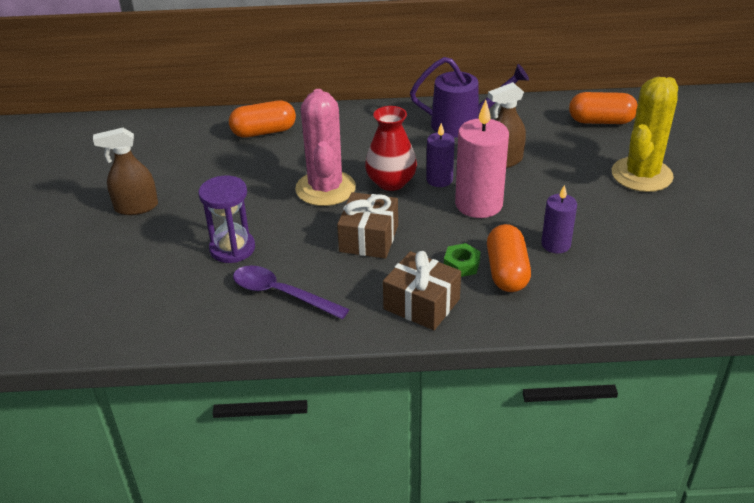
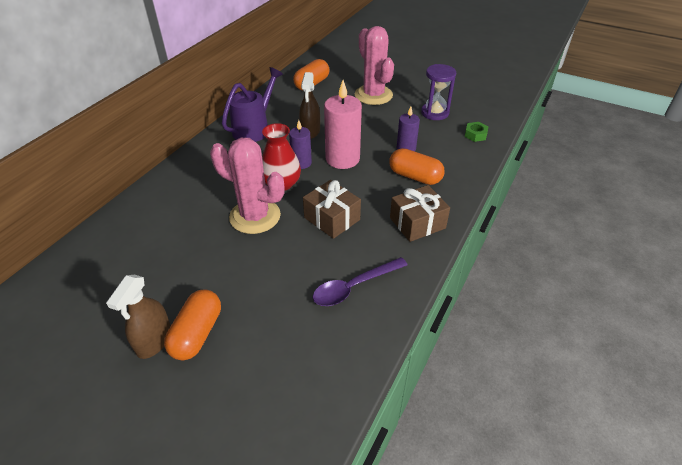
camera: 60 degrees left, 5 degrees up
(232, 248) = (276, 295): purple hourglass -> purple hourglass (435, 113)
(264, 132) = (144, 220): orange capsule -> orange capsule (197, 333)
(461, 265) = (394, 191): green nut -> green nut (475, 135)
(641, 175) = (373, 95): yellow cactus -> pink cactus

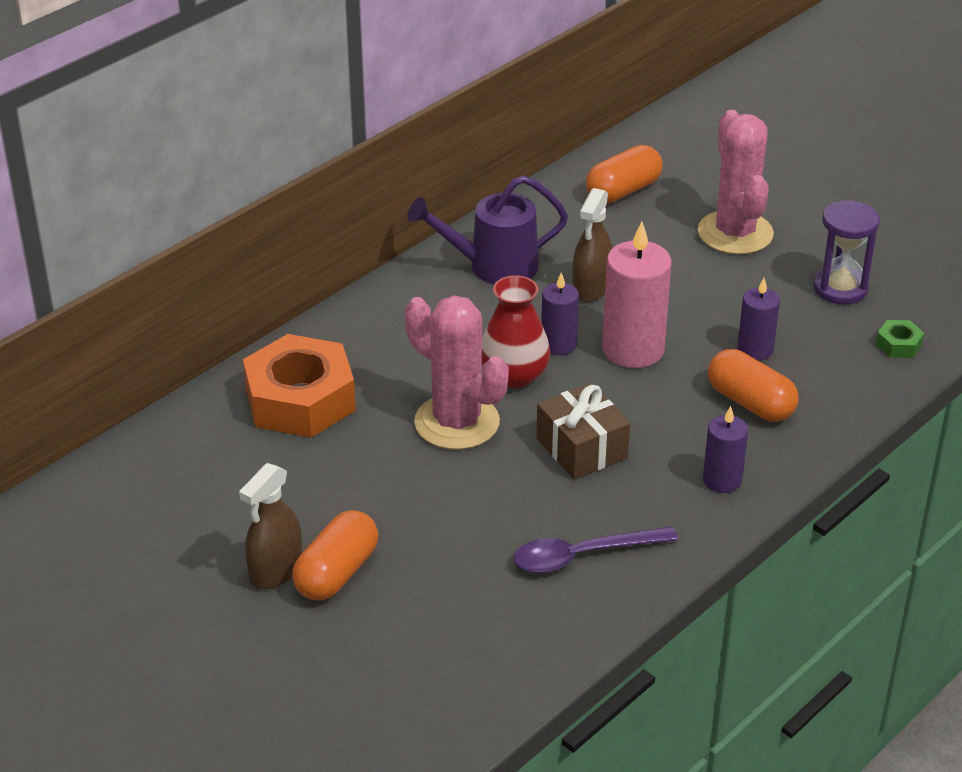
camera: 15 degrees right, 5 degrees down
(156, 220) = (300, 400): none -> orange nut
(255, 128) = (492, 266): purple watering can -> purple watering can turned 150 degrees counterclockwise
(417, 223) = (722, 480): brown gift -> purple candle

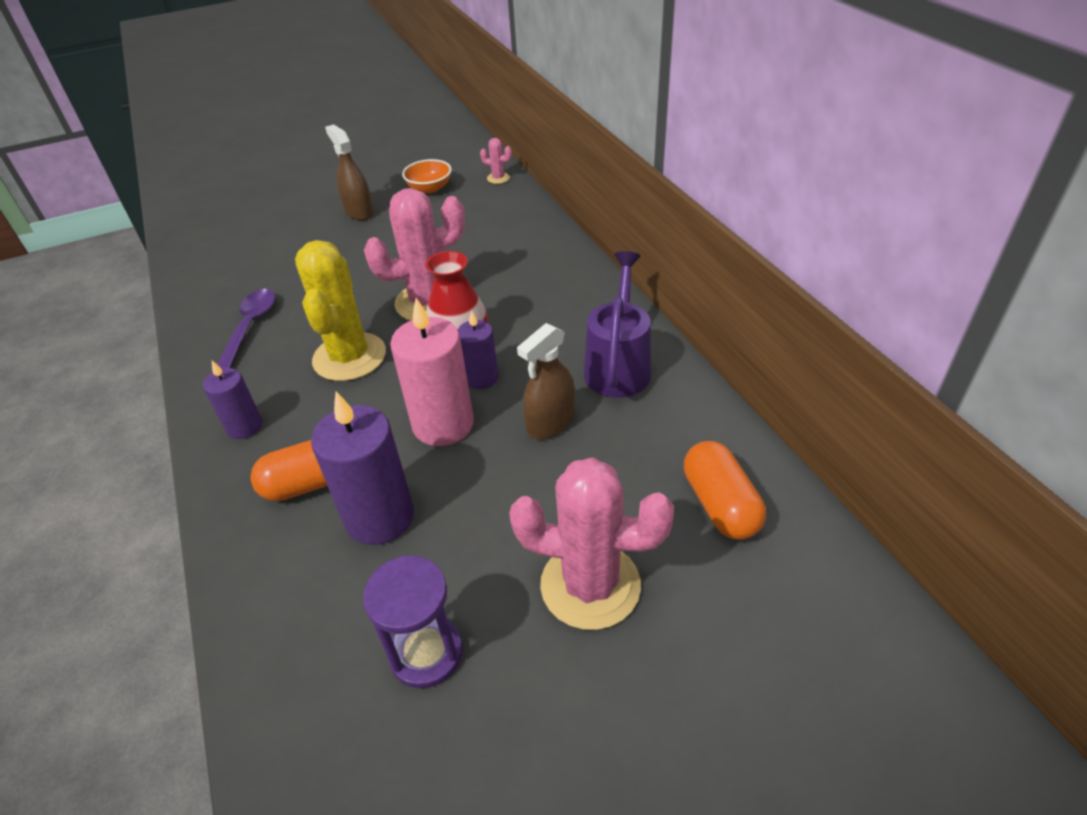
camera: 115 degrees right, 5 degrees up
(134, 454) = (498, 178): none -> pink cactus
(184, 517) = (429, 188): none -> orange bowl
(300, 400) = (505, 240): orange nut -> none
(337, 573) = (336, 231): orange capsule -> none
(581, 448) = (349, 357): brown gift -> yellow cactus
(591, 288) = (550, 423): brown spray bottle -> brown spray bottle turned 90 degrees counterclockwise
(755, 350) = (380, 517): purple candle -> purple candle, size x1.73
(898, 344) = (291, 664): green nut -> none

